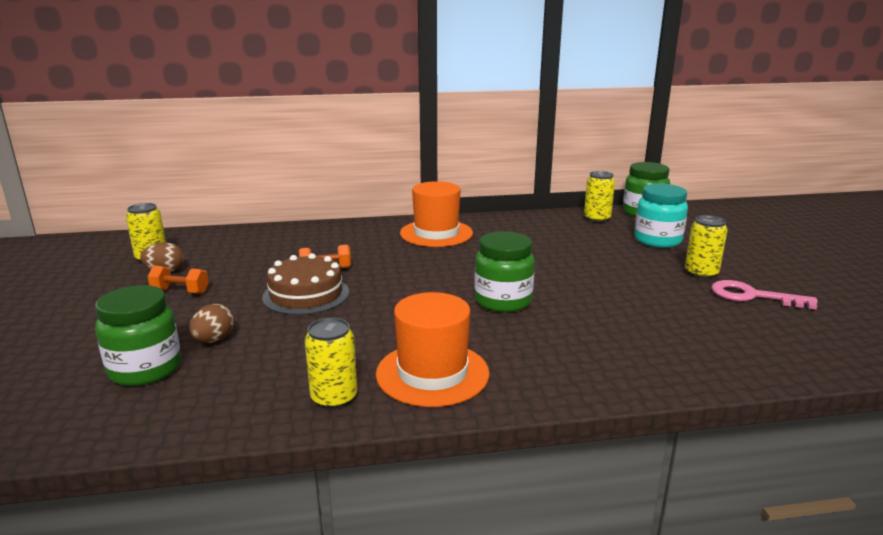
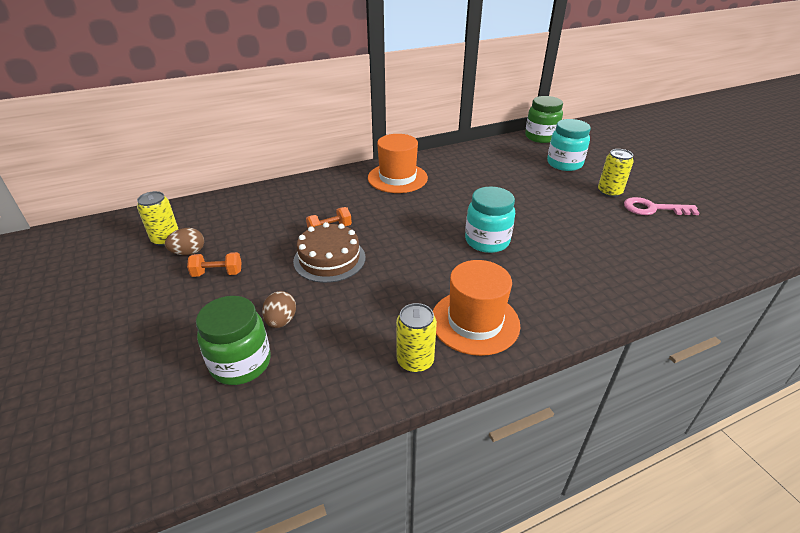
camera: 15 degrees left, 15 degrees up
(503, 301) = (487, 241): green jar -> turquoise jar
(597, 219) = (510, 147): yellow can -> none

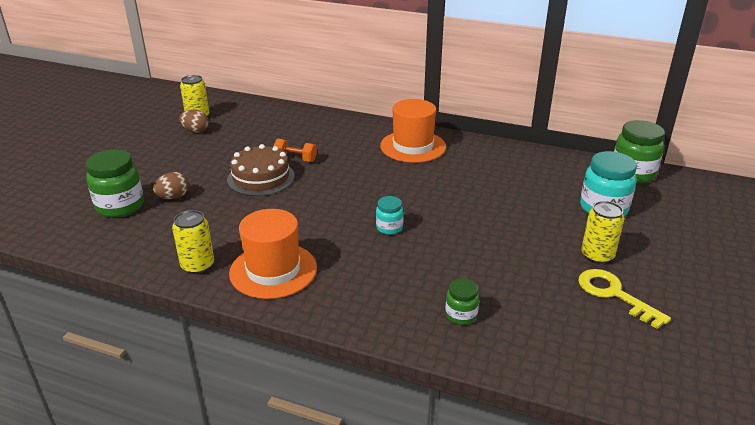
camera: 45 degrees right, 5 degrees down
(217, 273) = (189, 151): orange dumbbell -> none
(487, 241) = (389, 228): turquoise jar -> turquoise jar, size x0.54
(622, 269) = (461, 315): none -> green jar
(653, 209) = (614, 294): pink key -> yellow key

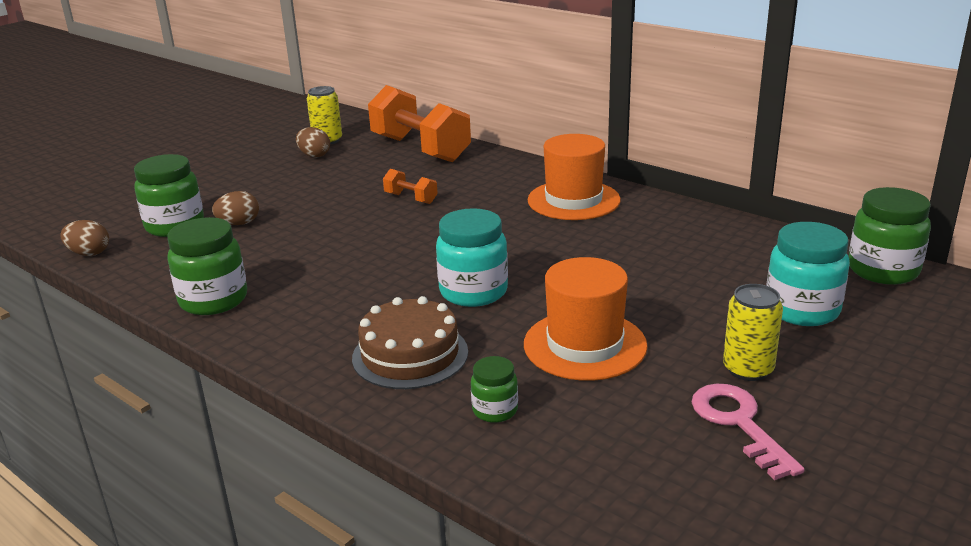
camera: 20 degrees right, 5 degrees down
(61, 241) = (89, 253): none -> brown egg
(197, 265) = (213, 300): yellow can -> green jar
(261, 178) = (354, 214): brown cake -> brown cake (410, 354)
(273, 270) = (295, 319): orange hat -> orange hat (585, 345)
(276, 117) = (420, 149): none -> orange dumbbell
(389, 228) = (473, 292): turquoise jar -> turquoise jar, size x1.84
(614, 294) = (738, 423): yellow key -> pink key

